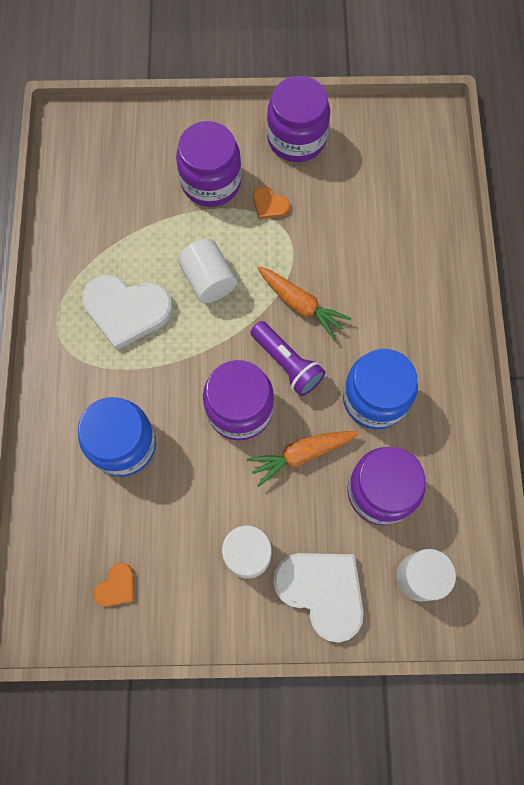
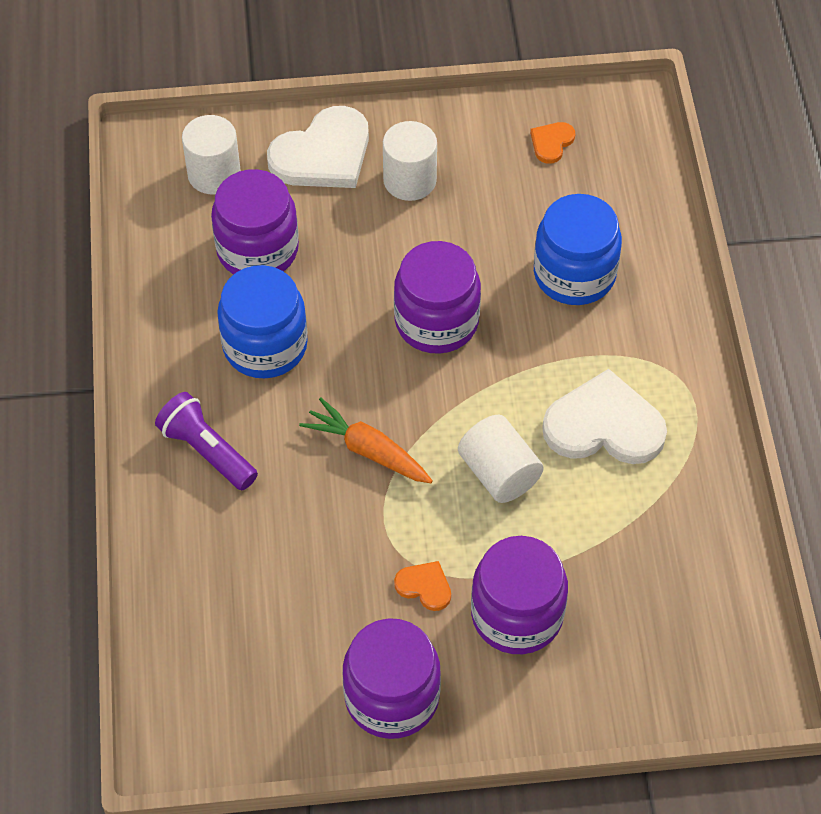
camera: 175 degrees right, 15 degrees down
(287, 363) = (381, 377): purple flashlight -> purple flashlight (207, 451)
(301, 454) = (355, 279): orange carrot -> none
(322, 591) = (323, 154): white heart -> white heart turned 75 degrees counterclockwise

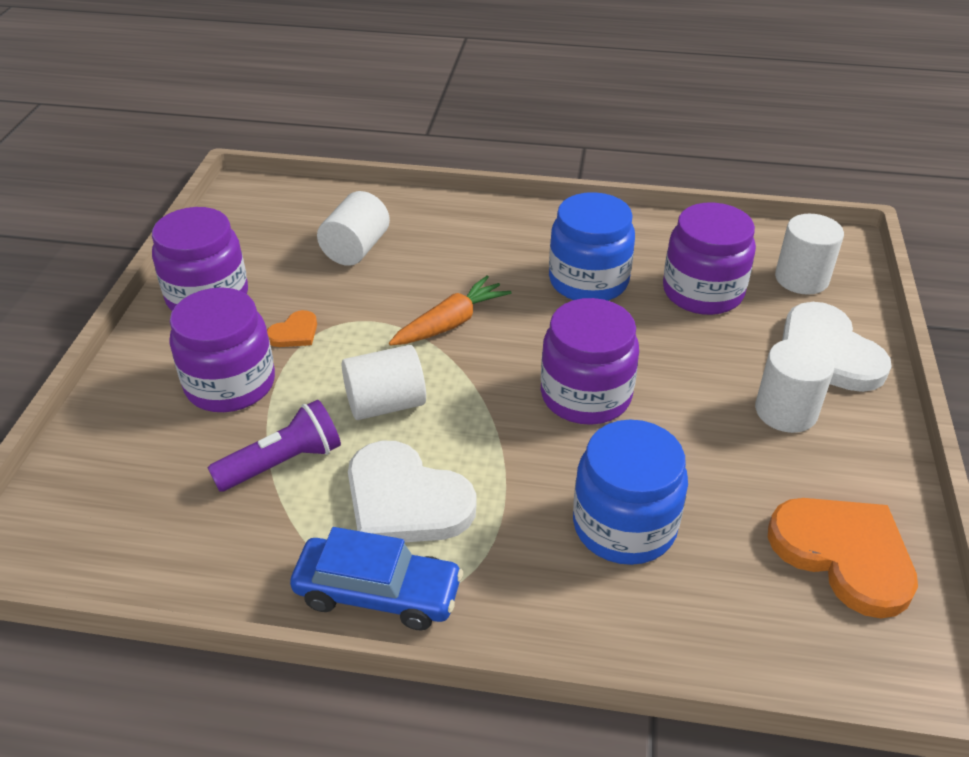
camera: 105 degrees right, 15 degrees down
(207, 451) = (489, 237): purple flashlight -> purple flashlight (283, 463)
(264, 577) = (356, 249): none -> white cylinder
(551, 143) = (844, 554): orange heart -> orange heart, size x2.14
(604, 425) = (405, 500): white heart -> white heart turned 105 degrees clockwise
(698, 417) = (378, 593): none -> blue car

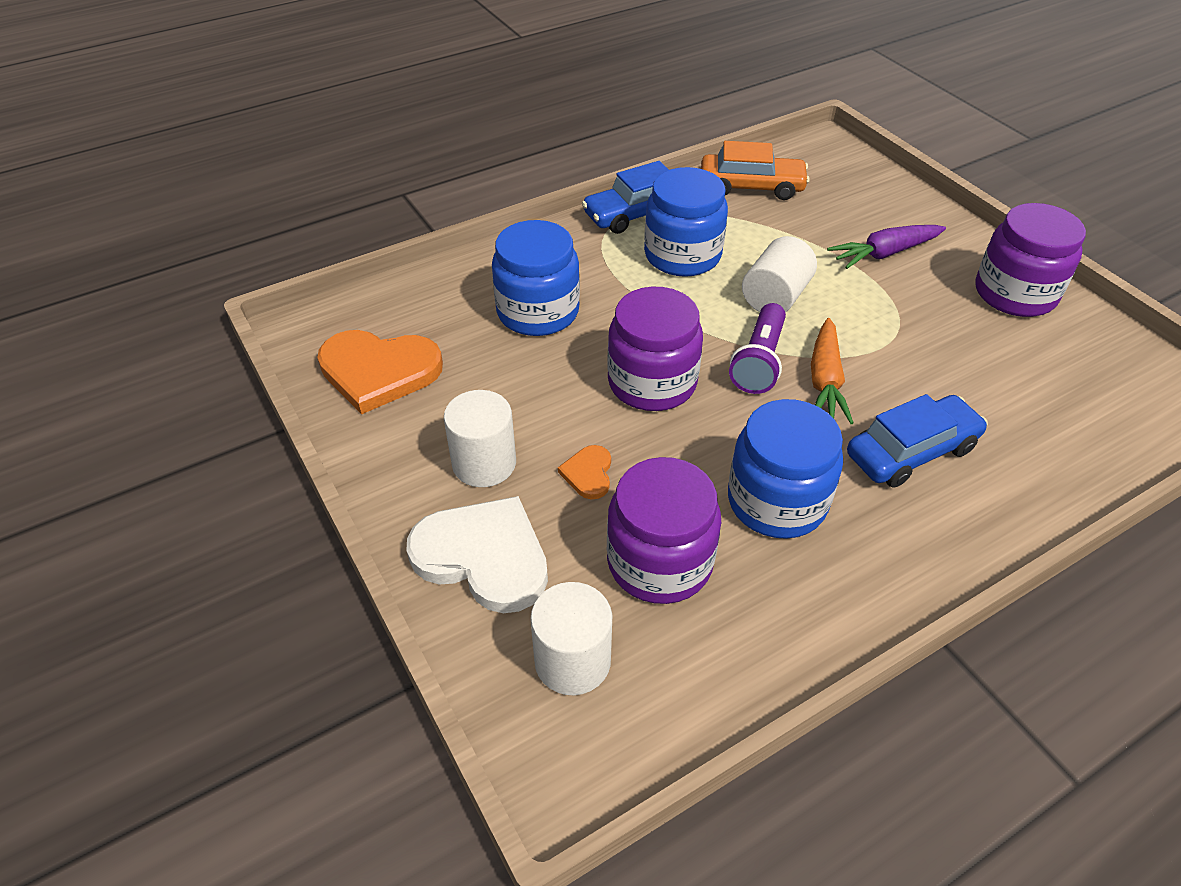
camera: 140 degrees right, 5 degrees up
(206, 543) = (751, 187): none -> orange car
(230, 384) = (884, 253): purple jar -> purple carrot
(283, 463) = (777, 235): purple flashlight -> purple flashlight (759, 361)
(294, 332) = (912, 305): orange heart -> orange heart (588, 473)
(356, 249) = (1006, 402): white cylinder -> none
(405, 500) = (682, 255): white heart -> blue jar
(463, 259) = (911, 452): none -> blue car

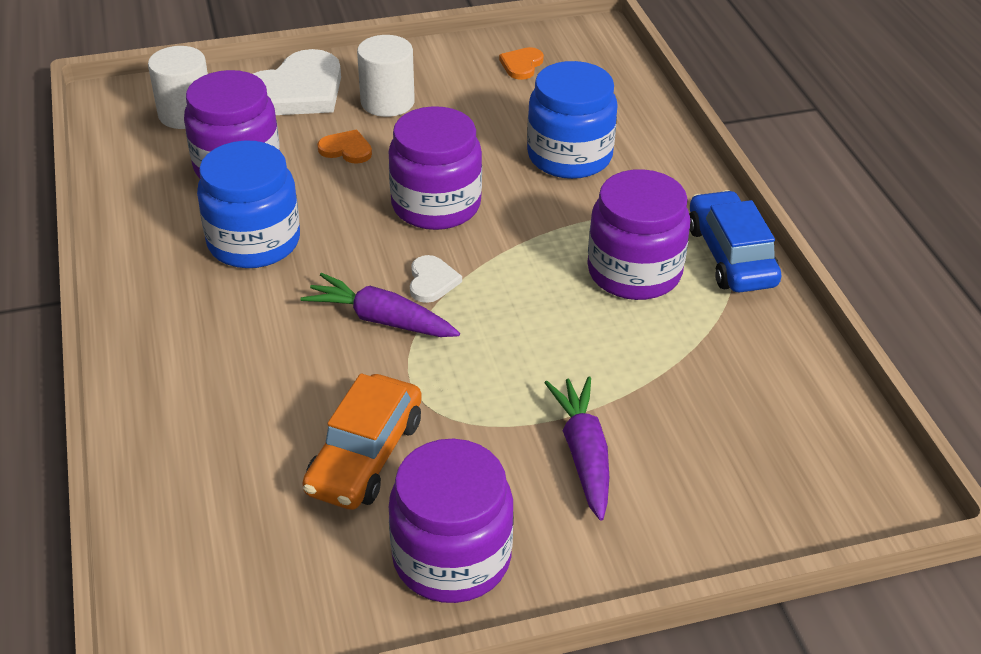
camera: 105 degrees right, 5 degrees down
(379, 371) = (521, 65): orange heart -> orange heart, size x0.47
(682, 255) = (634, 272): blue jar -> purple jar
(751, 187) = (774, 372): orange car -> orange car (365, 455)
(759, 361) = (432, 281): purple flashlight -> white heart
(775, 297) = (531, 324): white cylinder -> none
(825, 381) = (381, 319): orange carrot -> purple carrot
(911, 452) = (255, 347): blue car -> none

